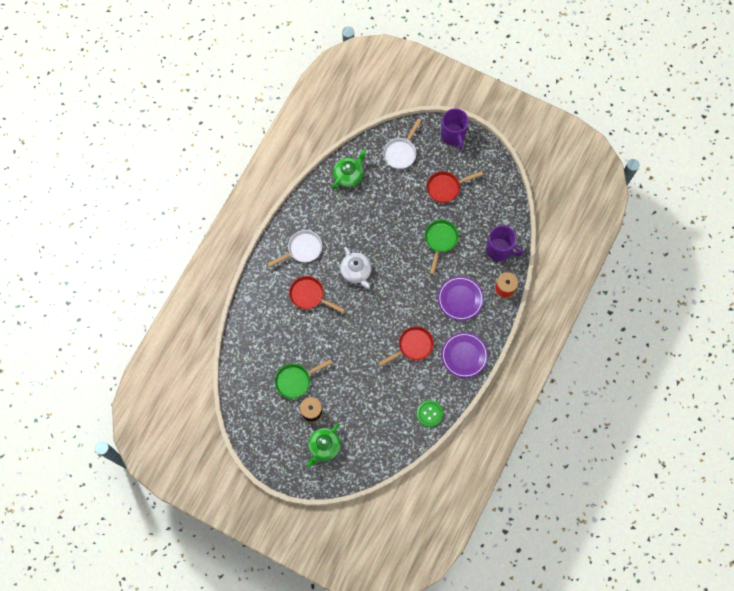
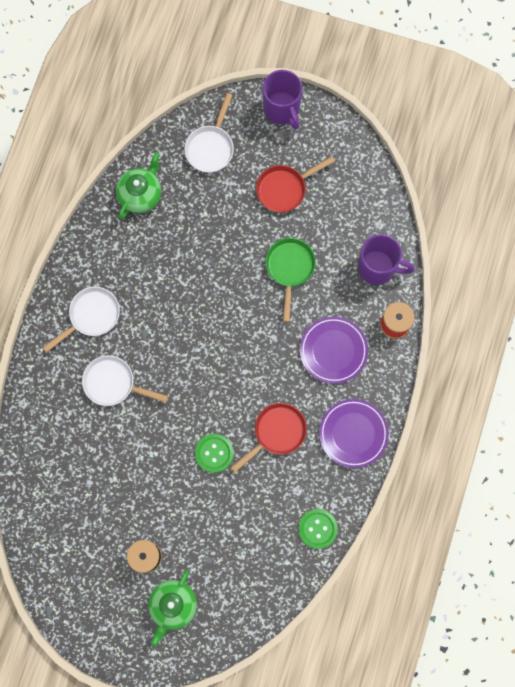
camera: 10 degrees left, 5 degrees up
(295, 380) = (115, 514): green pan -> none
(309, 295) = (113, 383): red pan -> white pan
(356, 272) = (175, 336): white teapot -> none
(369, 352) = (214, 453): none -> green button

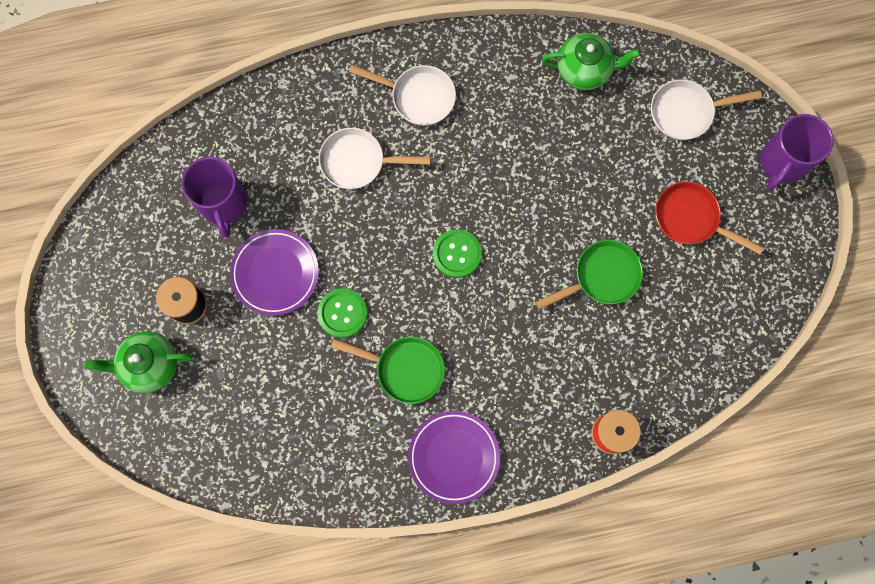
camera: 60 degrees right, 0 degrees up
(113, 383) = (358, 162): white pan -> white pan turned 75 degrees counterclockwise
(276, 433) = (405, 369): red pan -> green pan
(317, 529) = (321, 477): green button -> green button (457, 254)
(333, 351) = (536, 380): purple plate -> purple plate (275, 273)
(378, 268) = (665, 376): purple mug -> purple mug (223, 204)

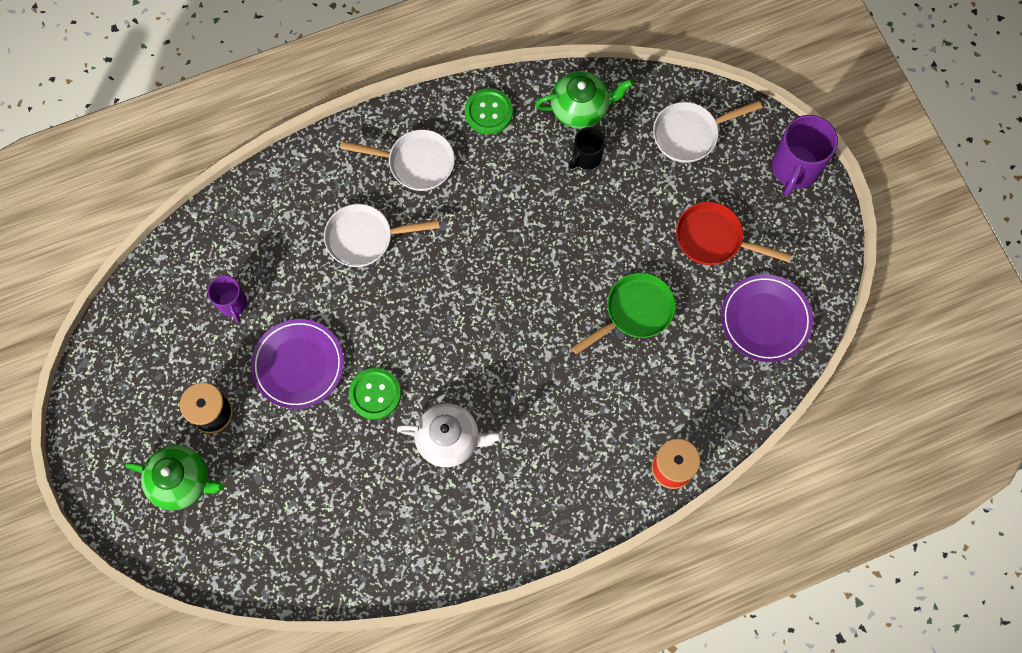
camera: 10 degrees left, 5 degrees down
(150, 365) = (182, 481): green teapot -> green teapot turned 150 degrees counterclockwise
(223, 204) = (233, 304): purple mug -> purple mug, size x0.59
(405, 369) = (449, 439): green pan -> white teapot
(454, 457) = (515, 520): purple plate -> purple plate (765, 320)
(457, 254) = (483, 314): green button -> green button (488, 112)
(582, 119) = (586, 158): none -> black mug

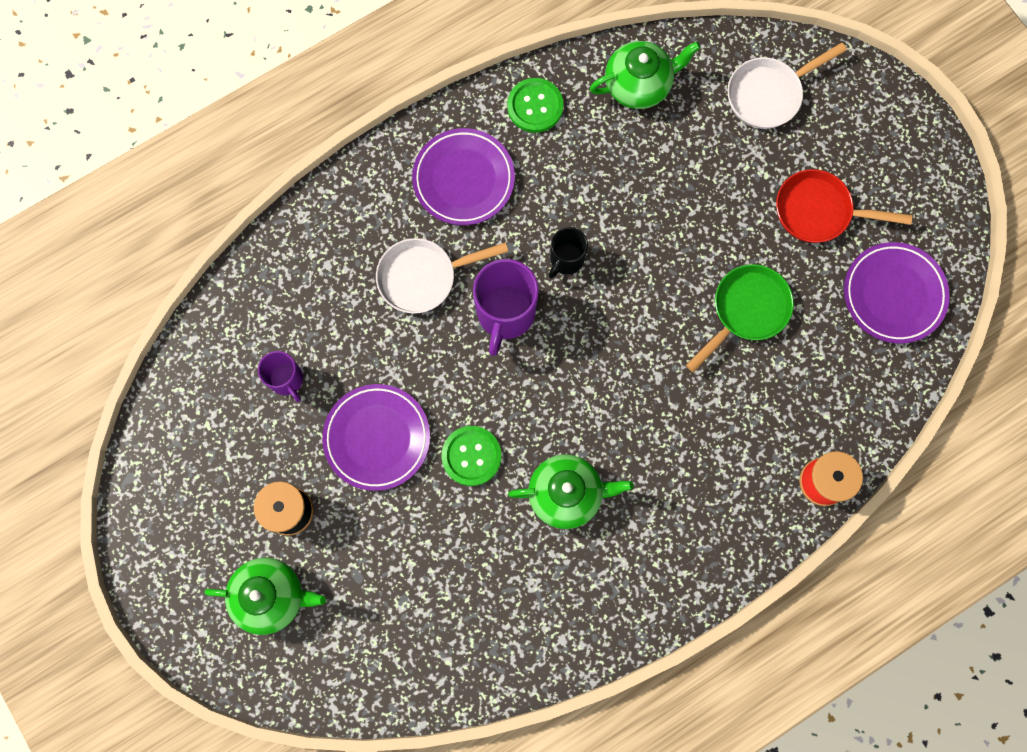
camera: 10 degrees left, 5 degrees up
(416, 163) = (463, 179): white pan -> purple plate
(449, 439) = (566, 494): white teapot -> green teapot
(586, 158) = (656, 141): black mug -> black mug (566, 260)
(794, 169) = (893, 115): purple mug -> purple mug (505, 314)

